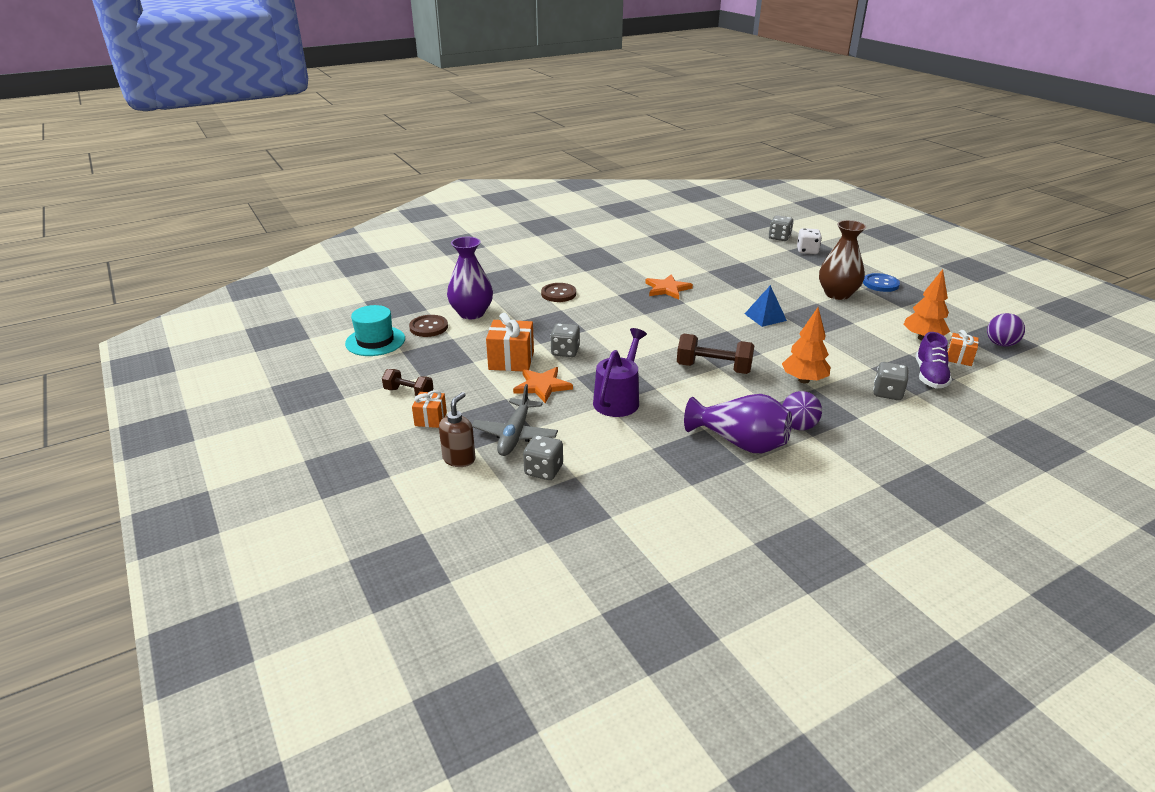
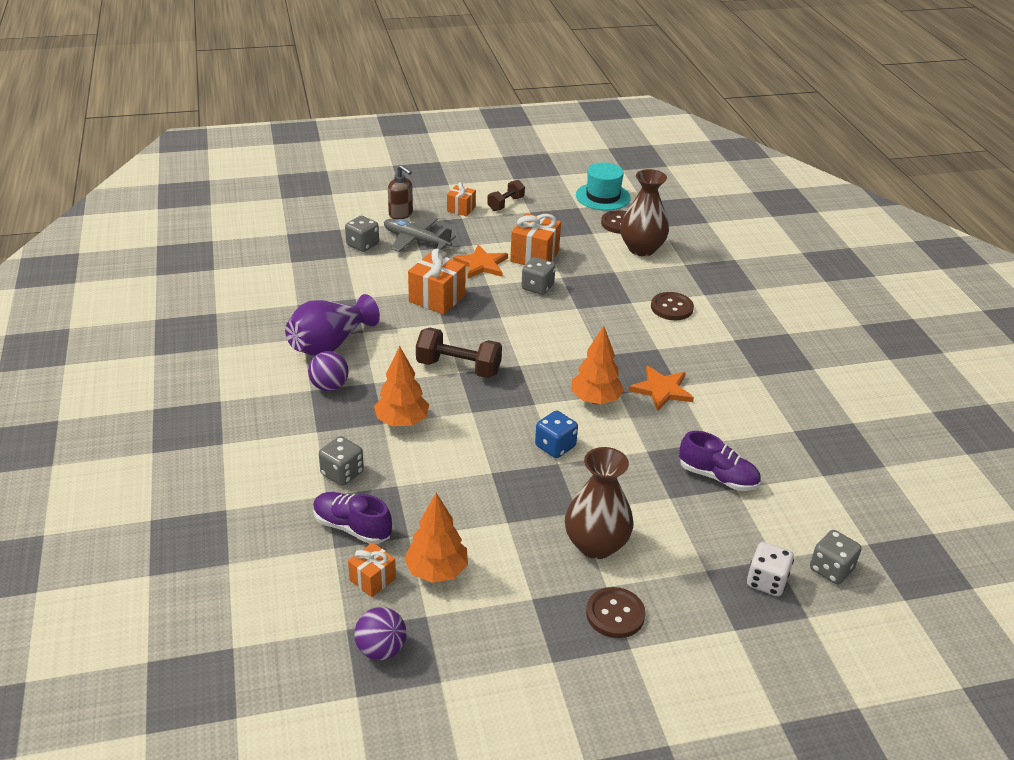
camera: 105 degrees right, 5 degrees up
(471, 313) = (641, 249): purple vase -> brown vase
(618, 399) = (437, 298): purple watering can -> orange gift
(700, 309) = (595, 400): none -> orange tree
(713, 368) = (458, 368): brown dumbbell -> brown dumbbell turned 75 degrees clockwise
(738, 267) = (717, 477): none -> purple shoe
(765, 317) = (555, 446): blue pyramid -> blue dice
(880, 284) = (615, 614): blue button -> brown button

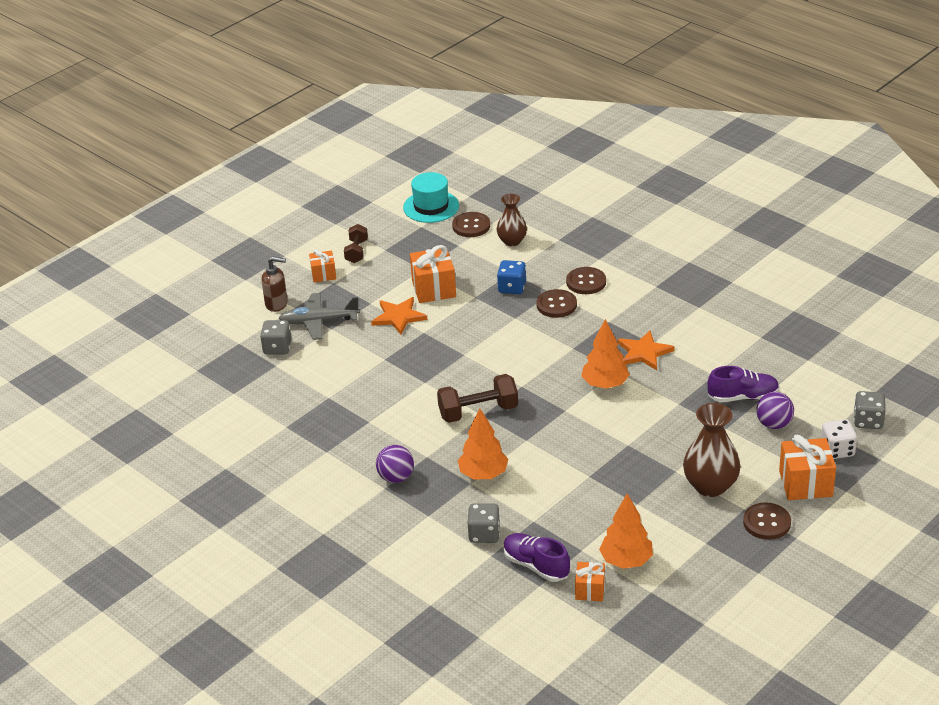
camera: 30 degrees left, 0 degrees up
(330, 344) = (355, 445): purple vase -> none
(352, 527) = (536, 566): purple shoe -> purple shoe turned 45 degrees clockwise
(381, 649) = (645, 627): purple ball -> purple ball (774, 424)
(437, 298) = (396, 364): orange gift -> orange gift (805, 483)
(537, 287) = (465, 315): grey dice -> none
(555, 446) = (613, 434): blue dice -> blue dice (512, 288)
(624, 314) = (556, 305): none -> brown button
(641, 249) = (512, 241): brown vase -> brown vase, size x0.64

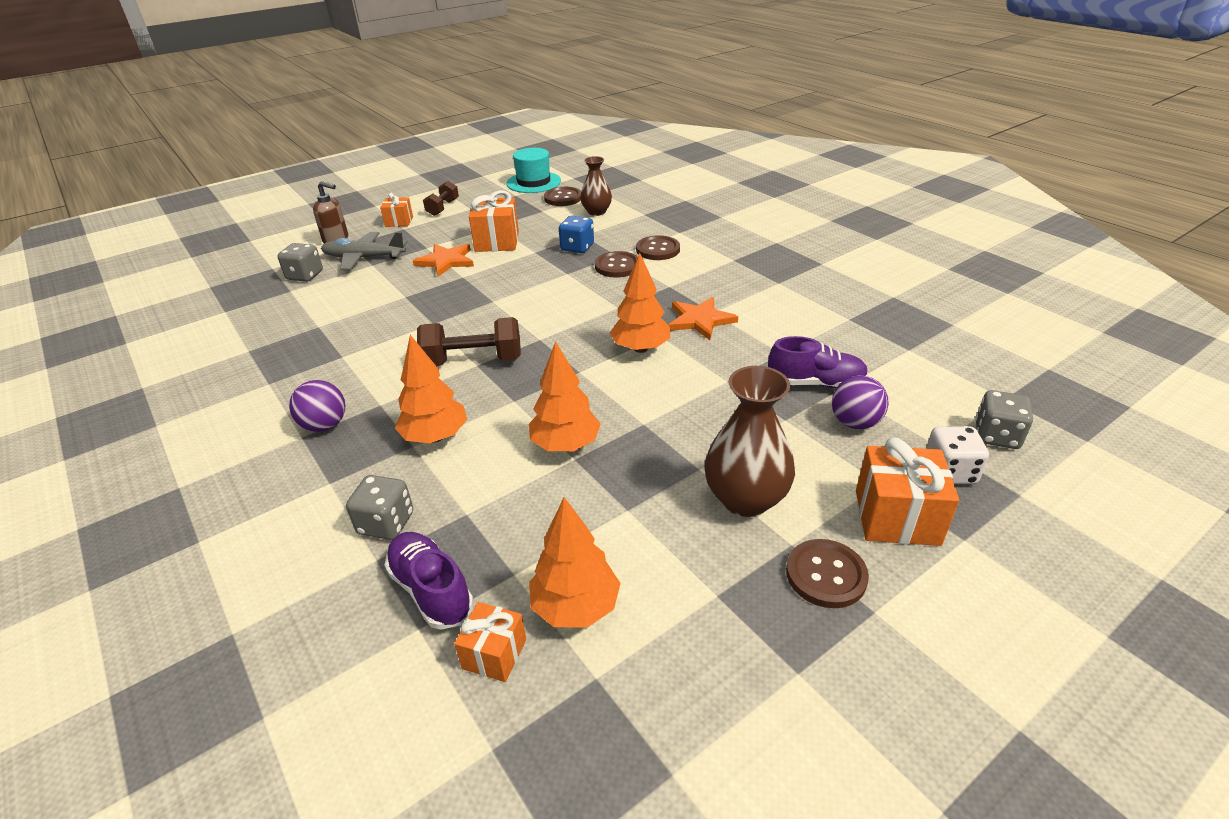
camera: 10 degrees right, 0 degrees up
(579, 467) = (565, 445): none -> orange tree

